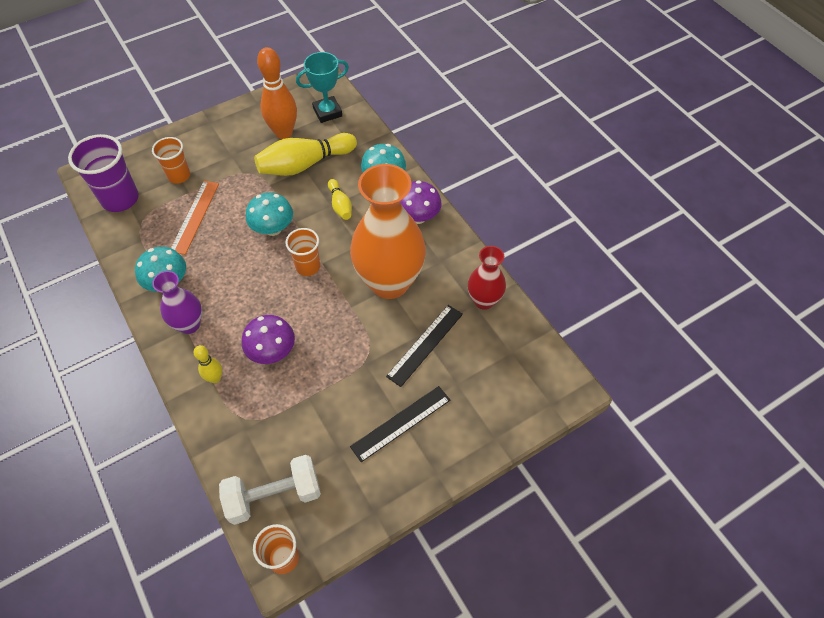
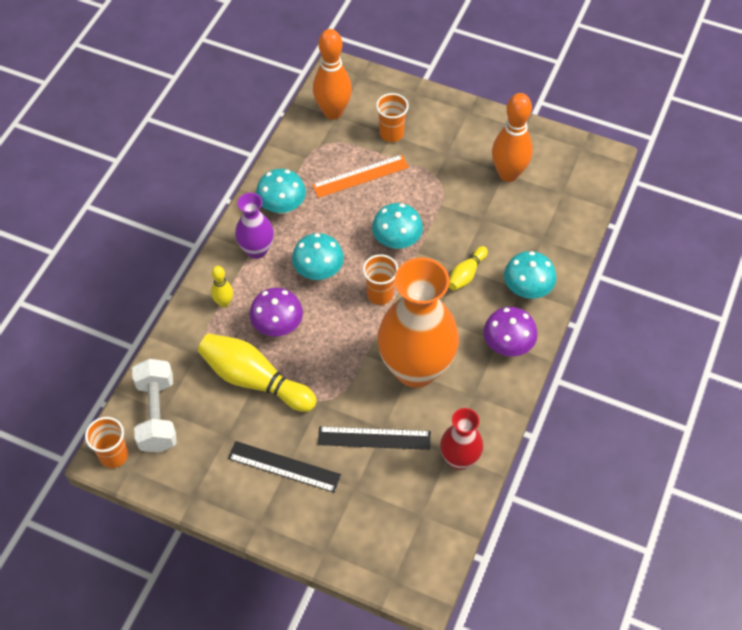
camera: 55 degrees right, 0 degrees up
(120, 199) = (333, 112): purple cup -> orange bowling pin
(250, 294) = (318, 271): none -> turquoise mushroom
(274, 495) = (157, 414): white dumbbell -> white dumbbell turned 45 degrees clockwise
(305, 164) = (487, 215): yellow bowling pin -> yellow bowling pin (254, 380)
(327, 112) = (565, 190): turquoise trophy -> none

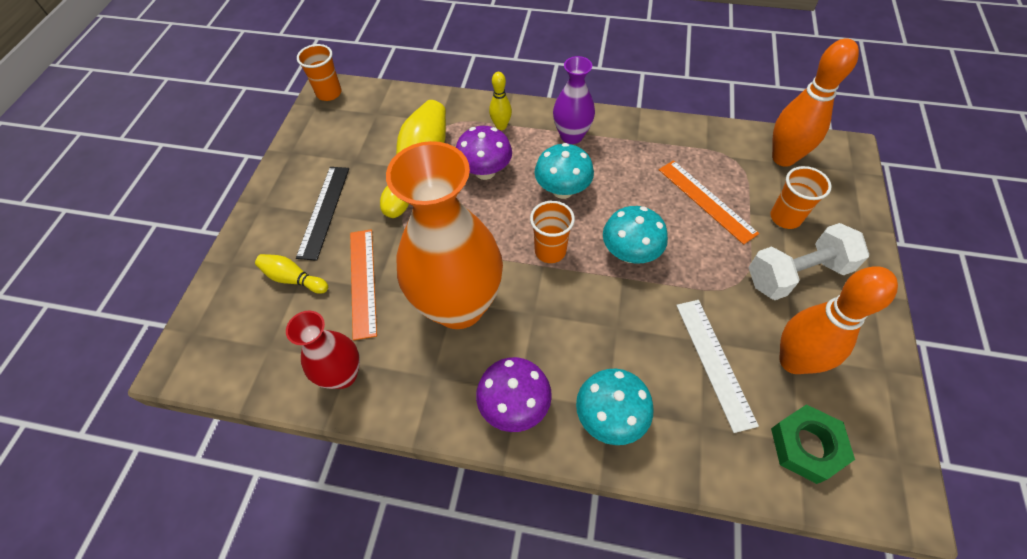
camera: 80 degrees right, 0 degrees up
(157, 414) = (371, 110): white dumbbell -> white dumbbell (797, 274)
(282, 206) = (633, 143): turquoise mushroom -> none
(374, 438) = (363, 282): black ruler -> orange ruler
(466, 274) = (608, 337): yellow bowling pin -> yellow bowling pin (293, 279)
(499, 217) = (714, 362): none -> white ruler
(565, 189) = (806, 446): none -> green nut

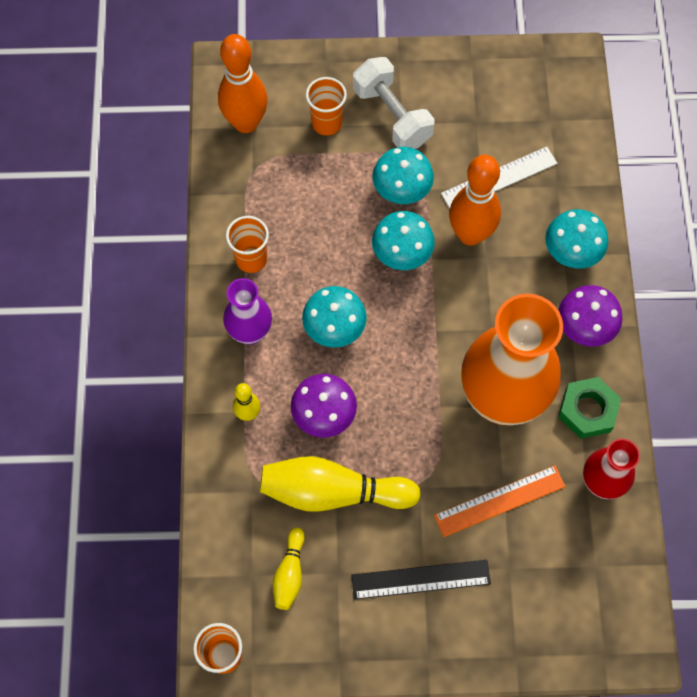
camera: 105 degrees left, 10 degrees up
(293, 279) = (515, 575): yellow bowling pin -> yellow bowling pin (290, 573)
(550, 251) = (417, 327): orange cup -> orange cup (251, 259)
(703, 266) = (401, 190): none -> turquoise mushroom
(706, 201) = (320, 191): orange ruler -> none
(793, 361) = (481, 121): orange bowling pin -> orange bowling pin (470, 234)
(806, 446) = (552, 115): green nut -> green nut (587, 410)

